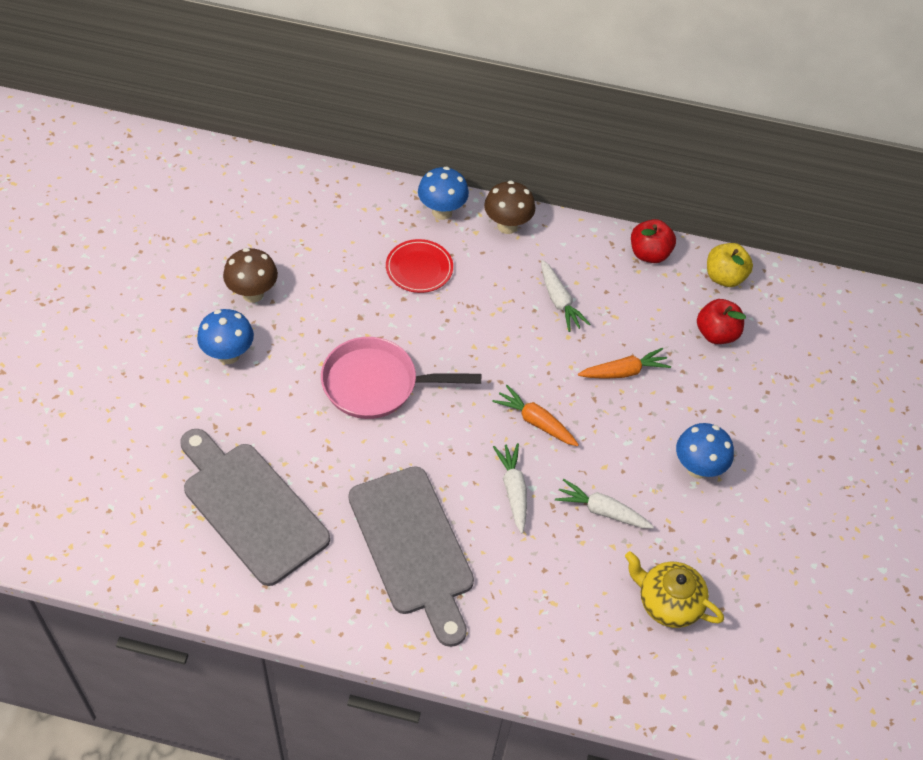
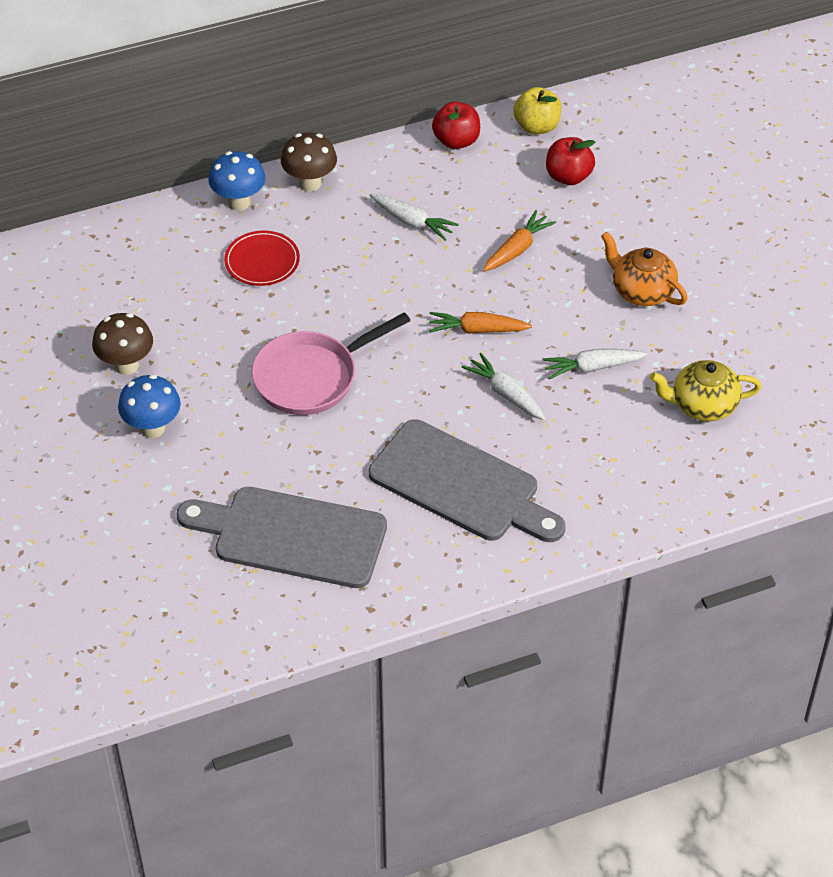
camera: 30 degrees left, 5 degrees down
(697, 468) = (641, 291): blue mushroom -> orange teapot

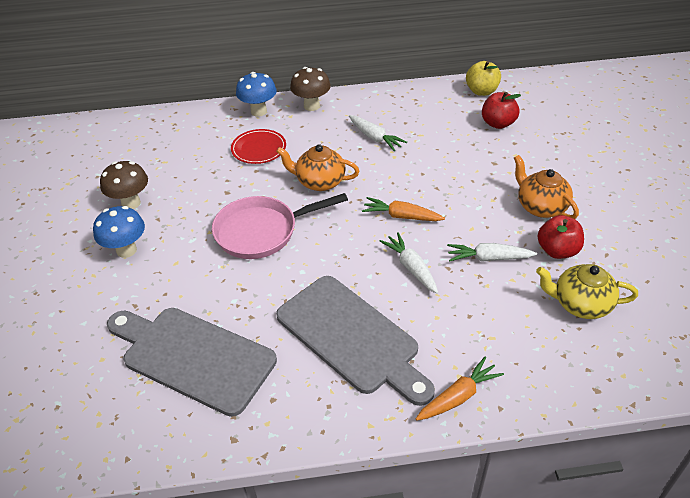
camera: 15 degrees right, 5 degrees down
(360, 298) = (319, 182): none -> orange teapot
(456, 141) = (422, 93): red apple -> red apple (557, 250)
(517, 249) = (448, 165): orange carrot -> orange carrot (458, 396)

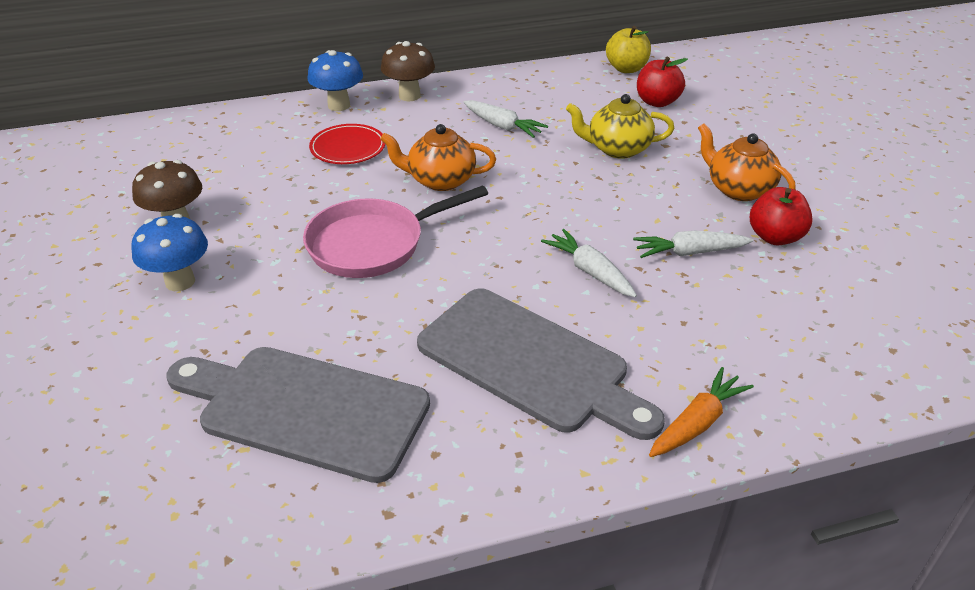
camera: 10 degrees left, 5 degrees down
(401, 216) = (561, 212): orange carrot -> none
(580, 304) = (824, 296): yellow teapot -> yellow teapot (617, 149)

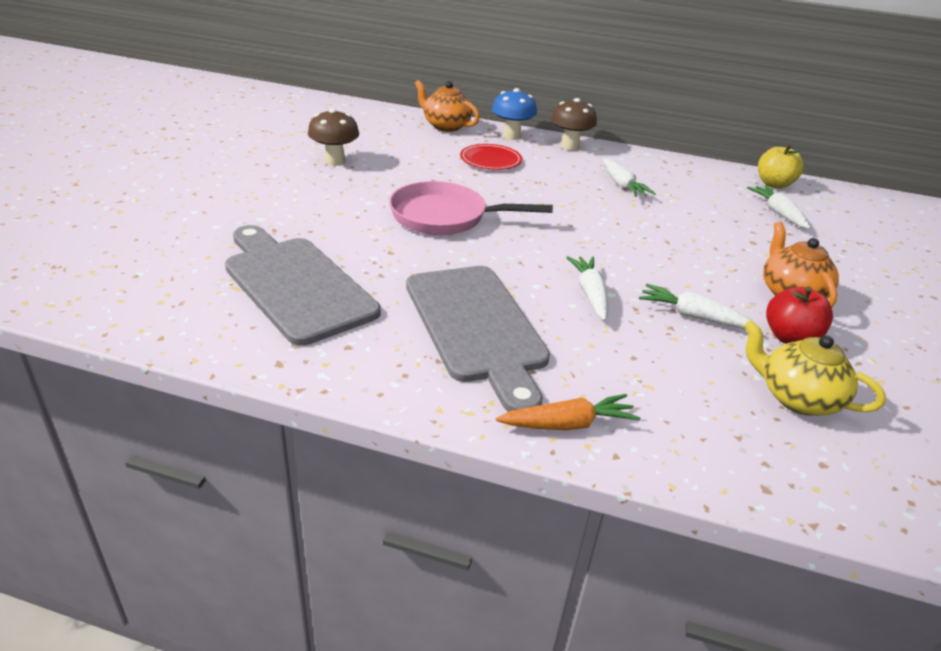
camera: 30 degrees right, 5 degrees down
(180, 281) = (301, 190): blue mushroom -> none
(440, 180) = (536, 200): orange teapot -> orange teapot (445, 126)
(617, 149) = (705, 230): yellow teapot -> yellow teapot (797, 398)
(657, 102) = (778, 213): red apple -> white carrot

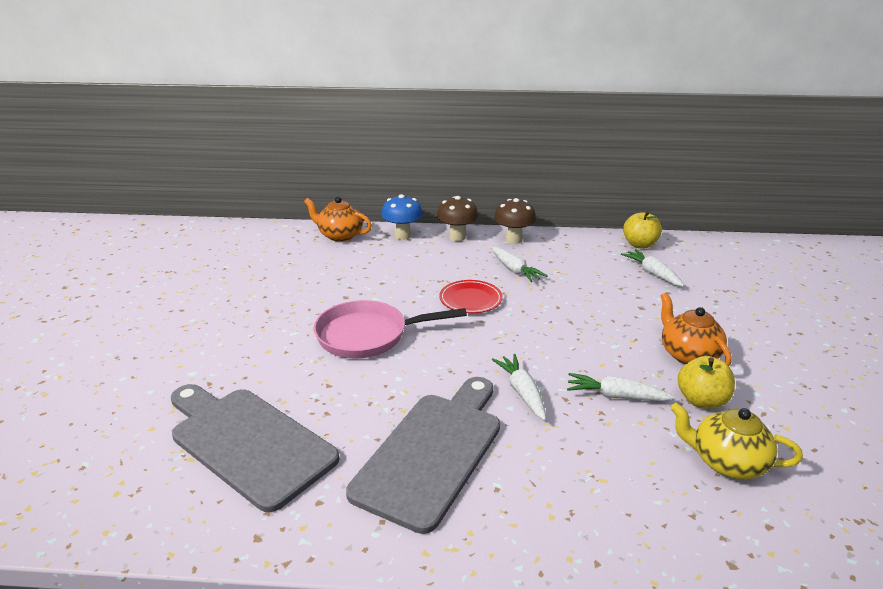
camera: 10 degrees left, 5 degrees down
(335, 161) = (246, 294): brown mushroom -> brown mushroom (513, 240)
(477, 327) = (433, 452): grey cutting board -> grey cutting board turned 120 degrees counterclockwise
(490, 160) = (391, 265): red plate -> red plate (470, 299)
(568, 424) = (545, 539): orange carrot -> none
(790, 338) = (701, 400): red apple -> yellow apple

